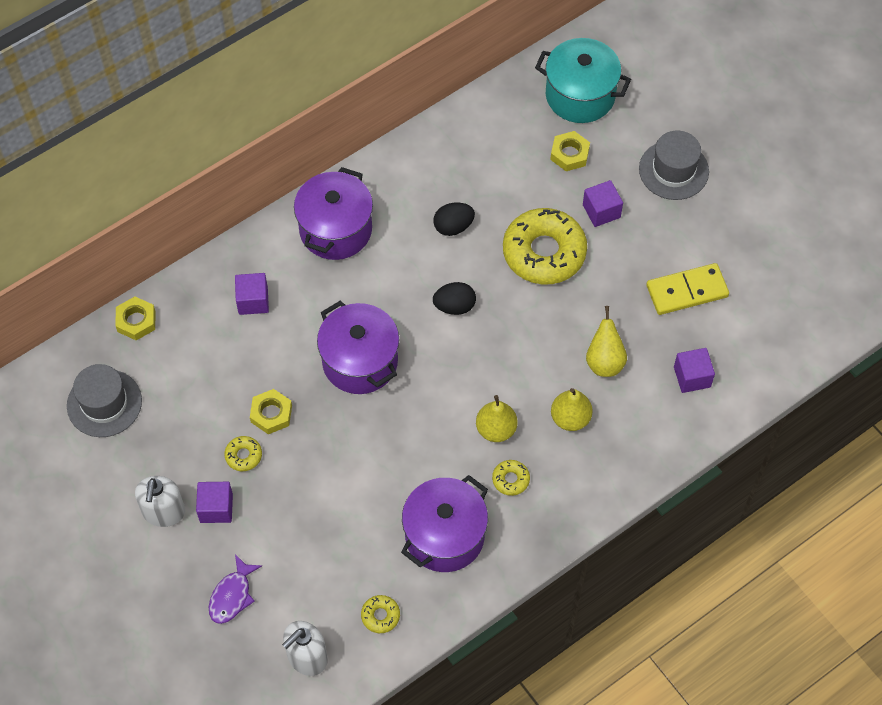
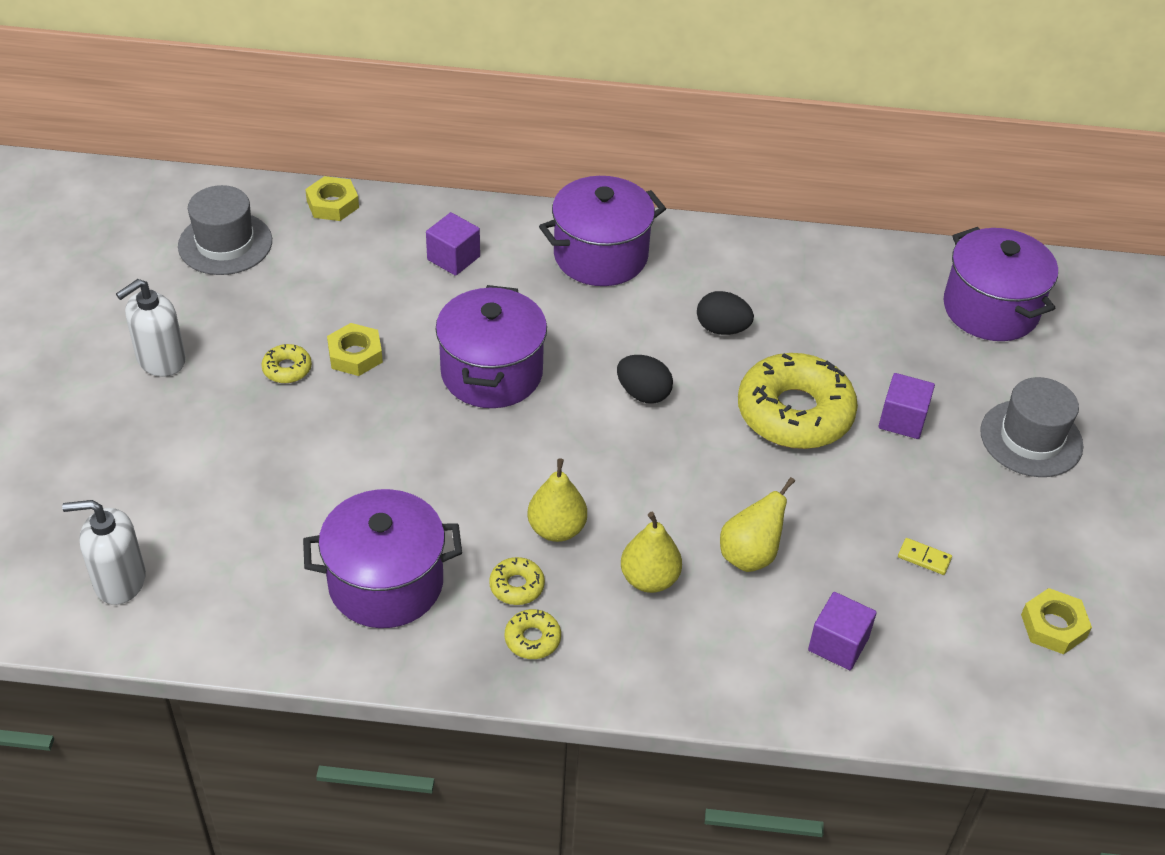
camera: 40 degrees right, 15 degrees down
(216, 508) = (208, 391): purple cube -> none
(232, 595) = (126, 472): purple fish -> none
(380, 616) = (233, 603): yellow donut -> yellow donut (532, 639)
(569, 154) = (921, 349): yellow nut -> yellow nut (1053, 626)
(580, 95) = (990, 309): turquoise pot -> purple pot
(687, 291) = (924, 558): yellow domino -> yellow domino, size x0.44

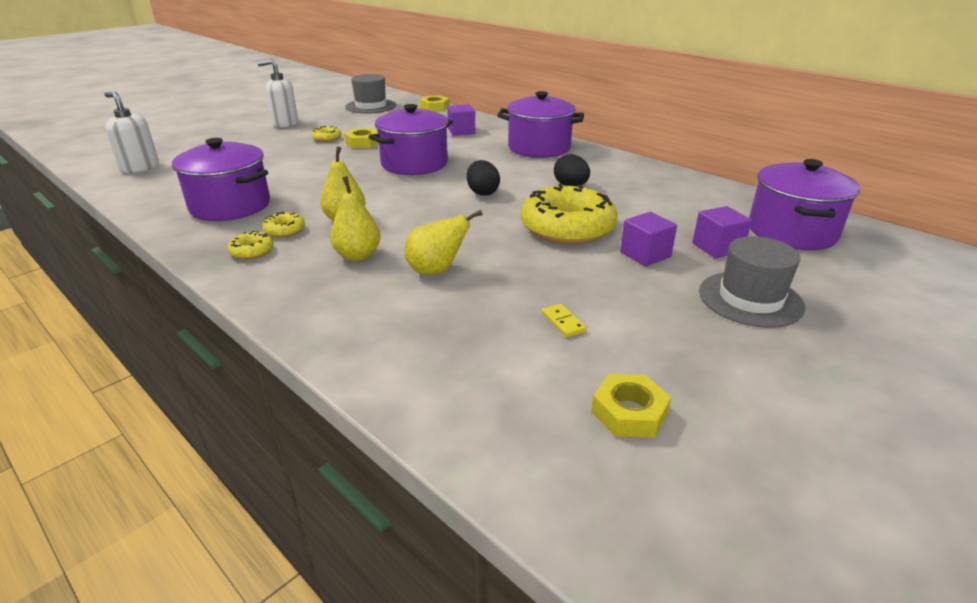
camera: 40 degrees right, 15 degrees down
(838, 644) = (424, 336): purple cube -> purple cube (717, 248)

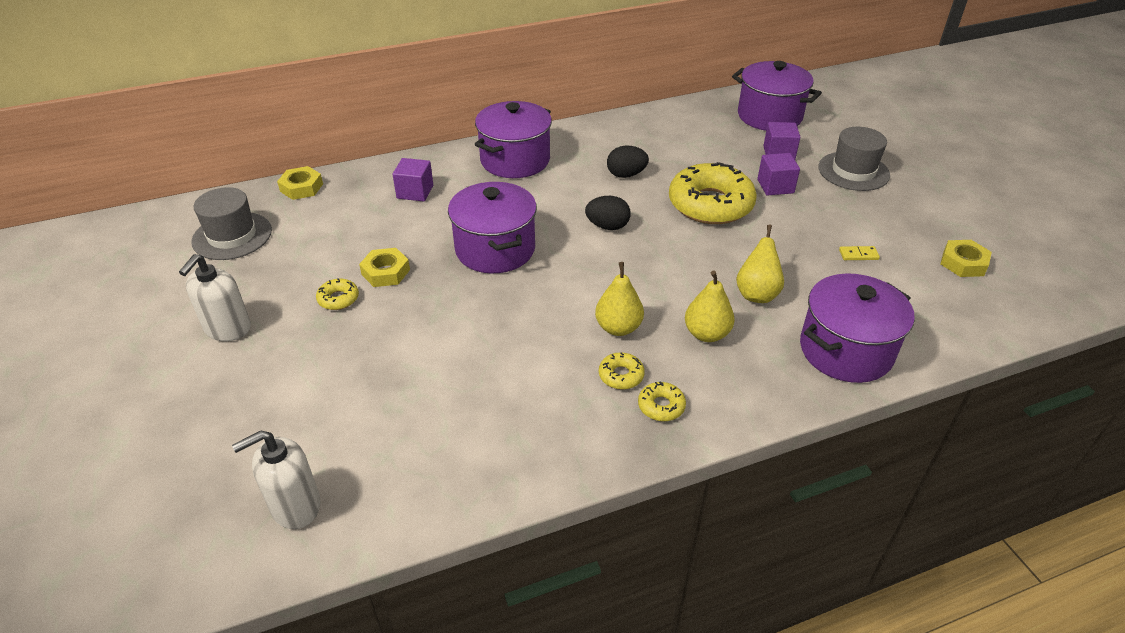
camera: 65 degrees left, 10 degrees up
(230, 206) = (523, 414): purple pot -> purple pot (845, 350)

